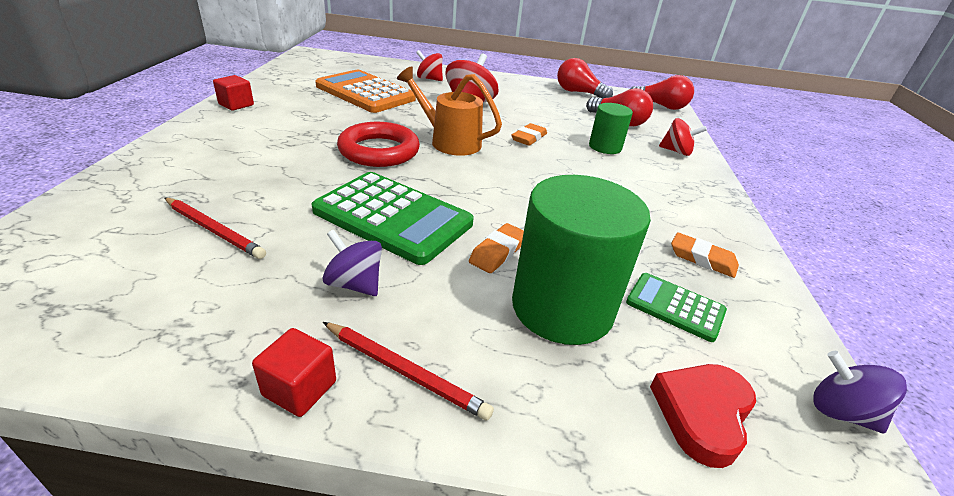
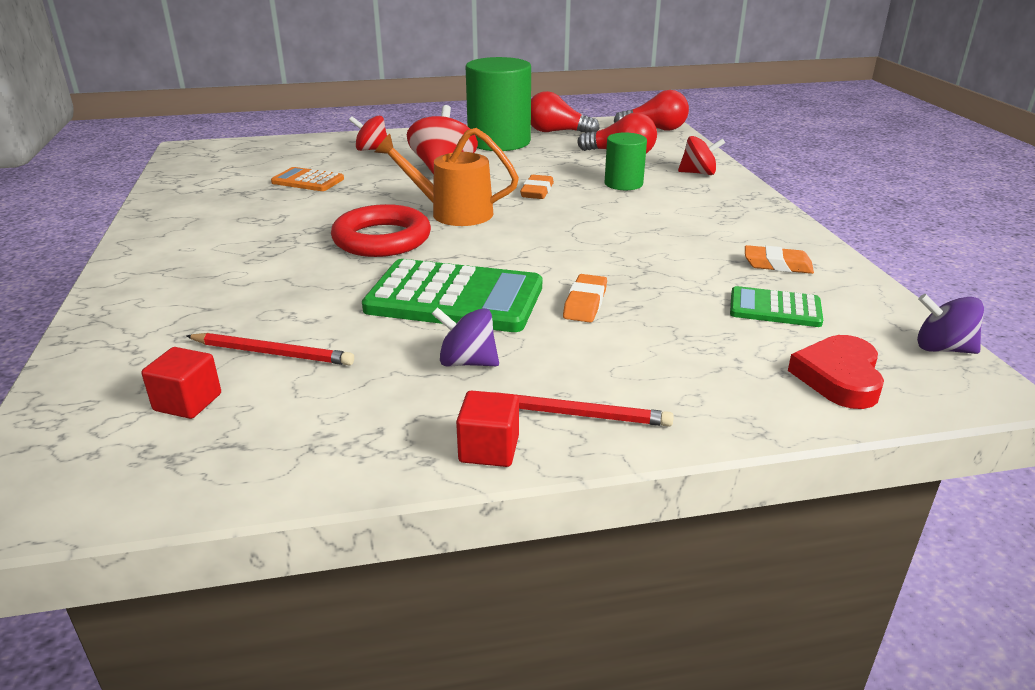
camera: 15 degrees left, 5 degrees down
(236, 105) = (159, 226): red cube -> red cube (188, 402)
(365, 93) = (308, 181): orange calculator -> orange calculator, size x0.53
(562, 307) = (677, 333): green cylinder -> green cylinder (499, 142)

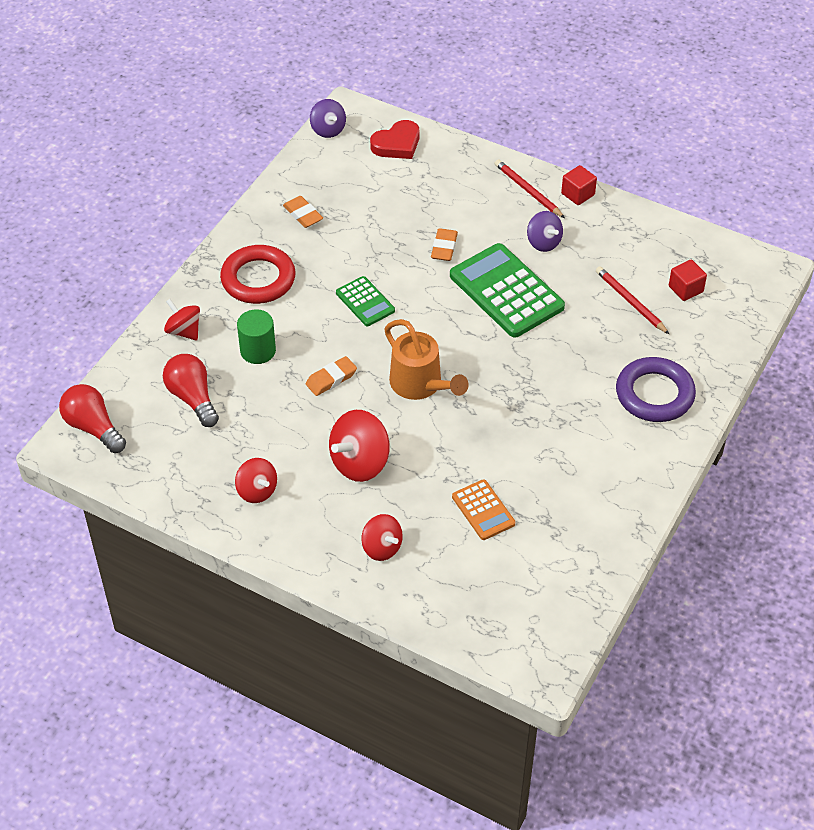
camera: 140 degrees left, 20 degrees up
(177, 288) = (654, 394): none -> purple ring
(382, 239) = (496, 379): red ring -> red ring (258, 279)
(499, 142) = (257, 491): green cylinder -> red spinning top
(557, 132) = (182, 479): red light bulb -> none
(585, 303) = (444, 247): orange eraser -> orange eraser turned 45 degrees counterclockwise
(775, 308) = (358, 190): green calculator -> green calculator (365, 302)

